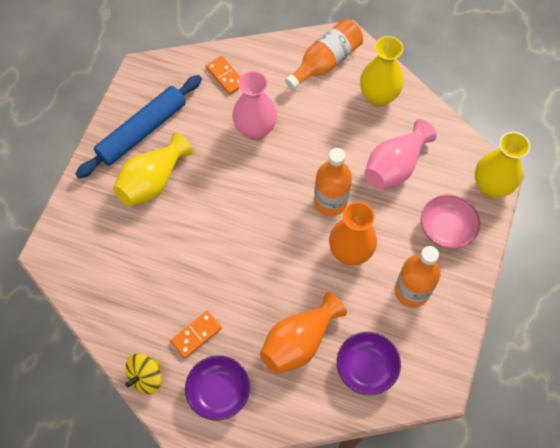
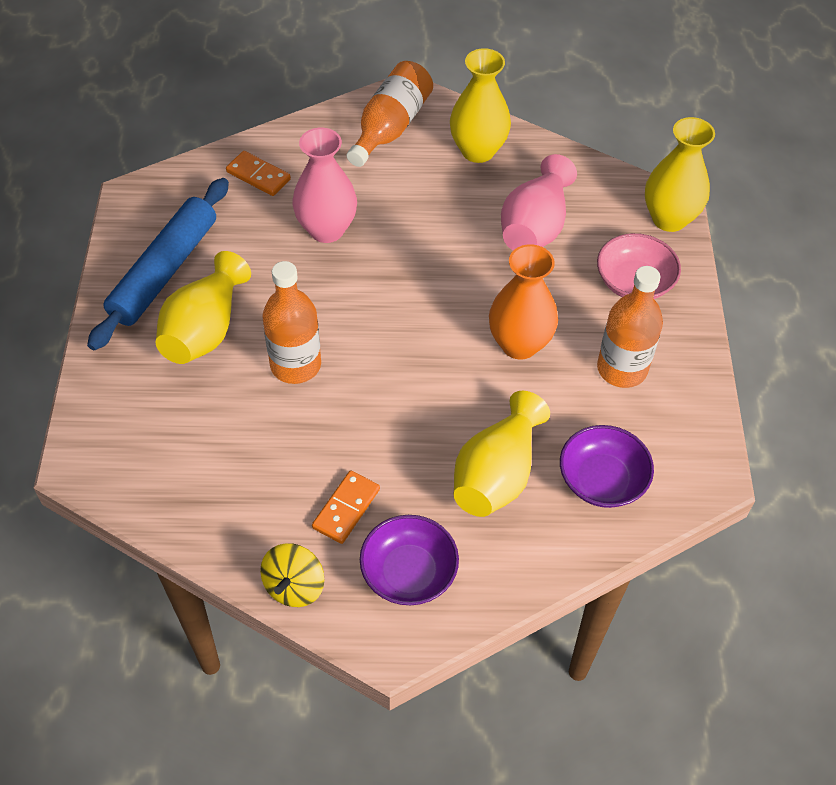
camera: 20 degrees left, 10 degrees down
(299, 341) = (496, 474): orange vase -> yellow vase
(330, 202) = (466, 290): orange bottle -> orange bottle (295, 365)

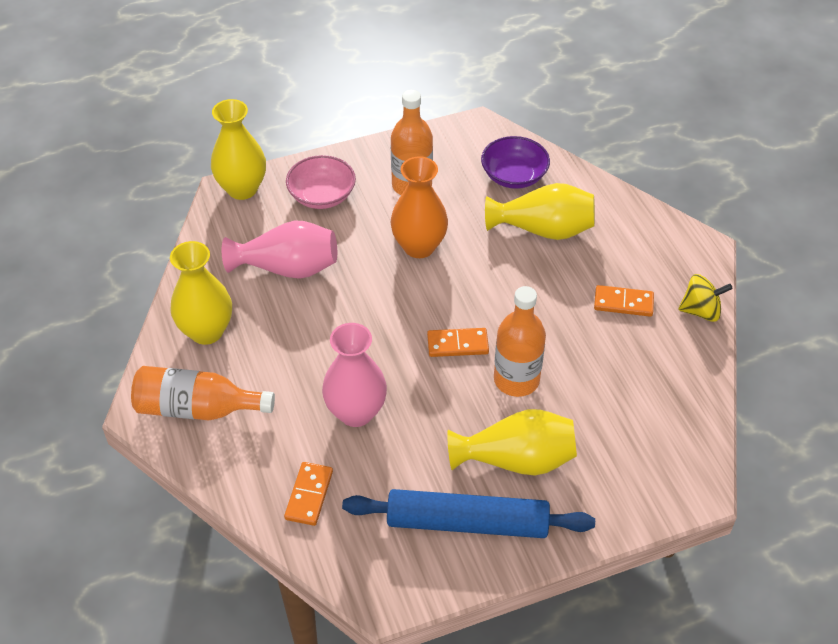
camera: 110 degrees left, 5 degrees down
(366, 332) = (457, 344): none -> orange domino
(409, 572) = (648, 254): purple bowl -> none

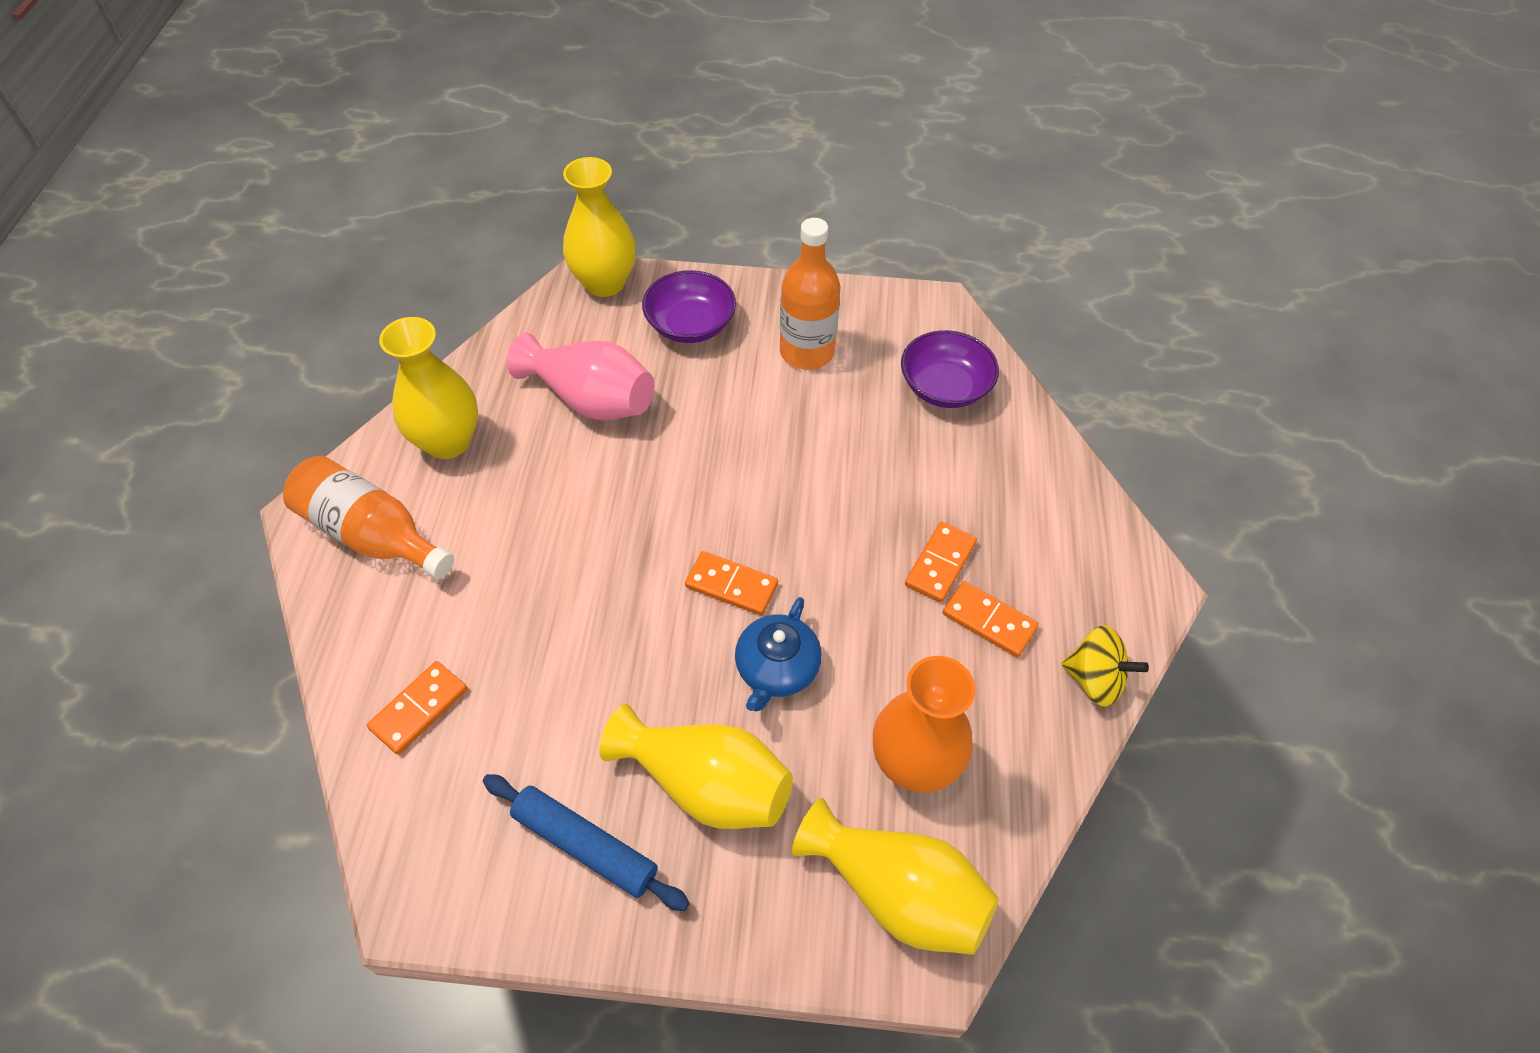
camera: 25 degrees right, 5 degrees up
(322, 195) = (690, 325): pink bowl -> purple bowl
(356, 412) = (548, 622): pink vase -> none
(419, 246) = (765, 434): orange vase -> orange vase (914, 764)
(467, 522) = (585, 846): blue rolling pin -> blue rolling pin, size x0.67
(516, 380) = (776, 668): orange bottle -> blue teapot
(543, 229) = (940, 473): yellow vase -> yellow vase (897, 892)
(576, 282) = (940, 564): none -> orange domino

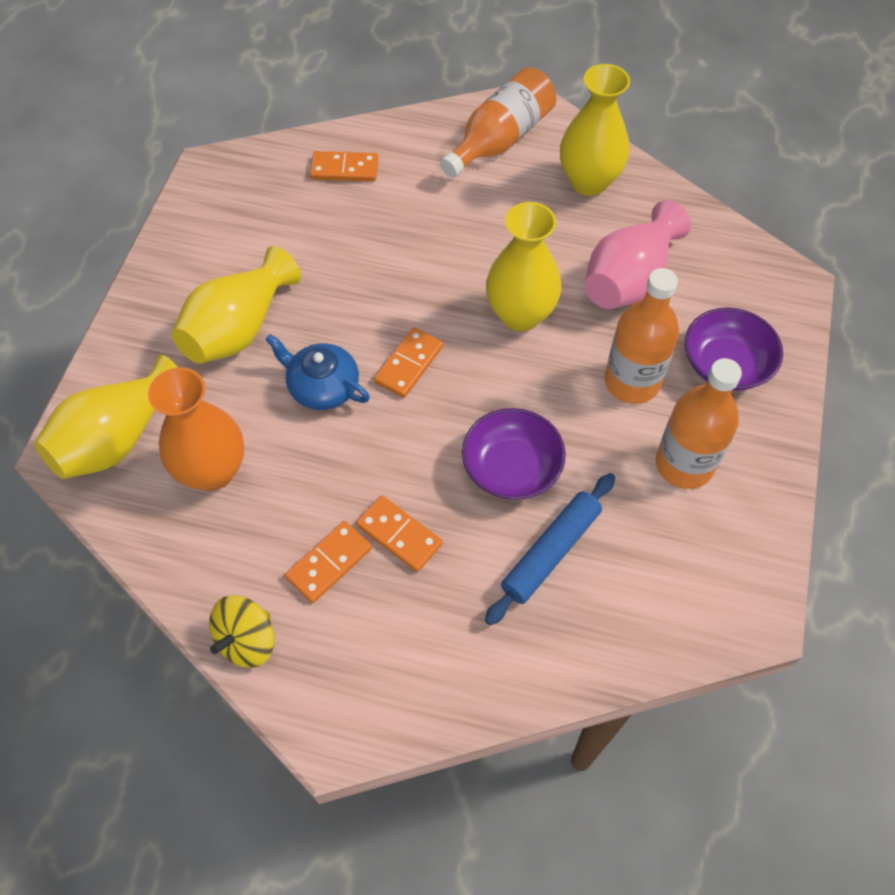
camera: 100 degrees right, 5 degrees up
(419, 709) = (344, 169): orange domino -> orange domino turned 45 degrees counterclockwise
(585, 846) = (216, 256): blue rolling pin -> blue rolling pin (550, 552)
(605, 283) = (786, 297): yellow vase -> yellow vase (520, 315)
(722, 392) = (632, 382): none -> orange bottle
(945, 387) = (626, 592): purple bowl -> purple bowl (511, 468)

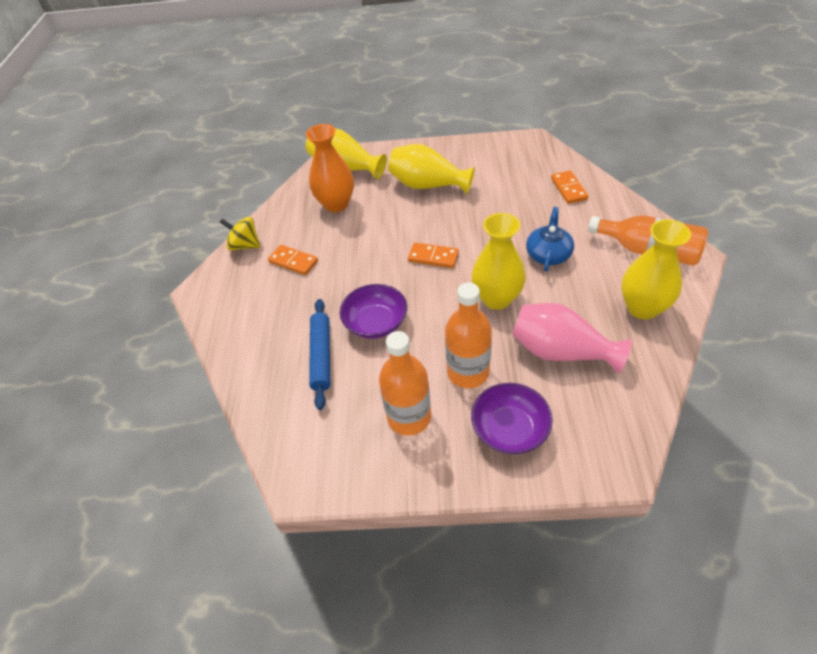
camera: 80 degrees right, 10 degrees down
(322, 387) = (403, 227): blue teapot -> blue teapot (548, 254)
(399, 535) = (316, 284): orange domino -> none
(550, 552) = (321, 356): blue rolling pin -> blue rolling pin turned 60 degrees clockwise

